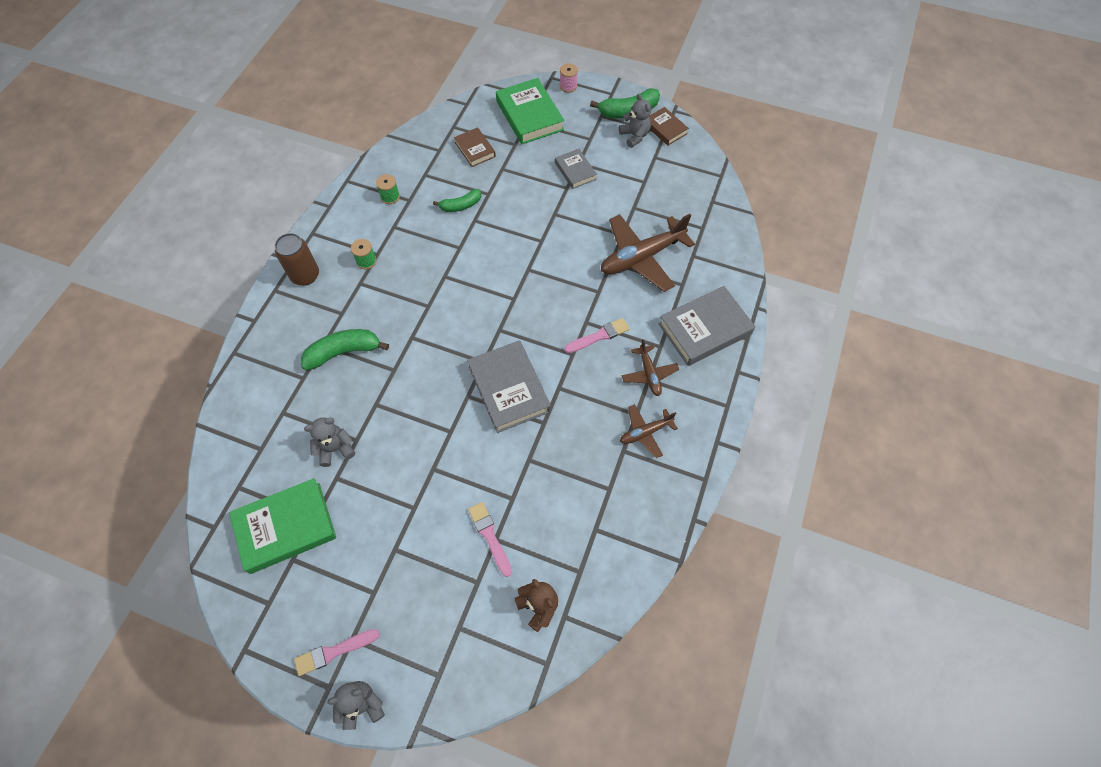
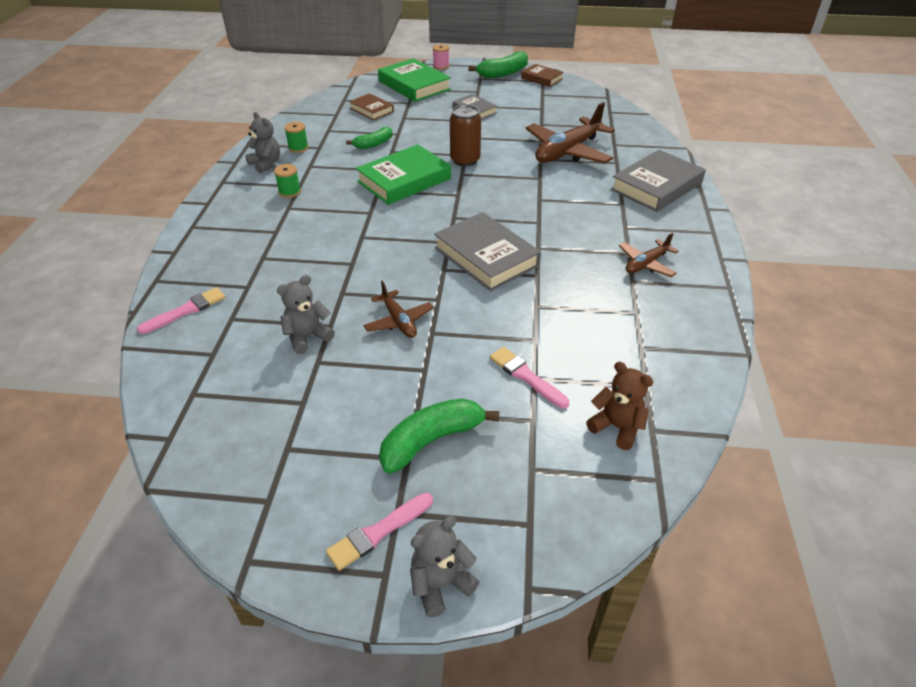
camera: 15 degrees left, 20 degrees down
(286, 527) = (268, 419): green book -> green book (404, 180)
(305, 275) = (224, 211): brown can -> brown can (465, 160)
(343, 352) = (288, 259): green banana -> green banana (431, 440)
(599, 336) = (558, 206): pink brush -> pink brush (186, 310)
(634, 136) = (517, 85): grey teddy bear -> grey teddy bear (266, 164)
(649, 374) = (623, 223): brown plane -> brown plane (399, 321)

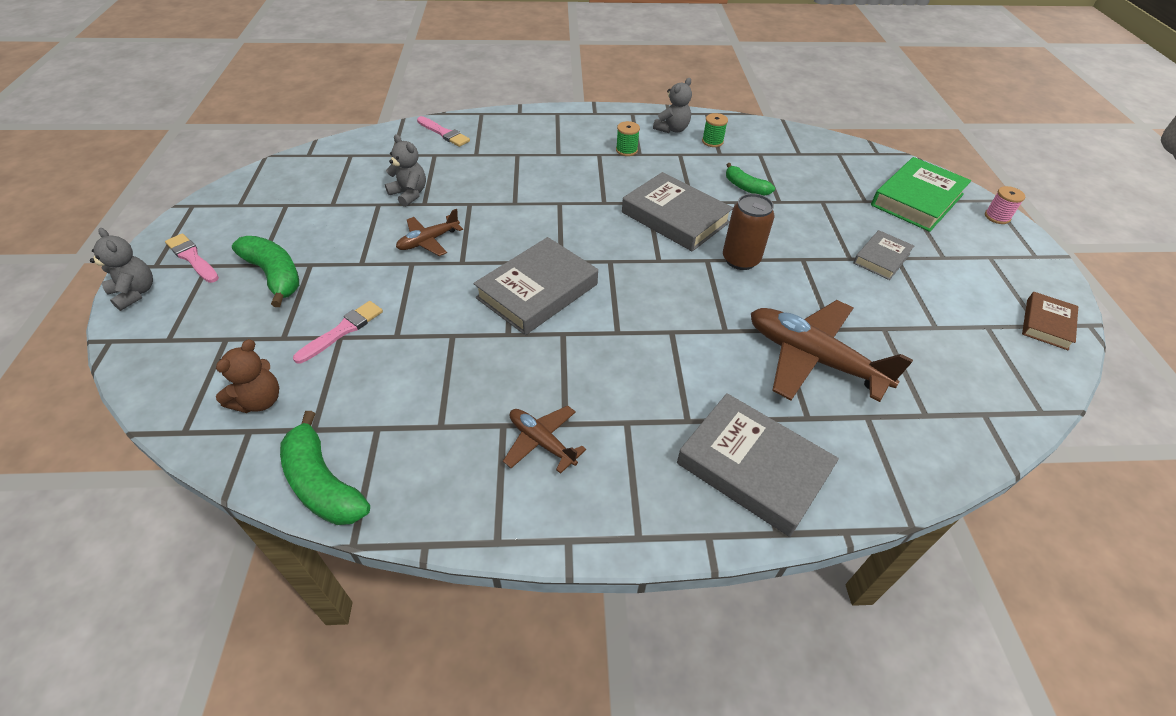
camera: 80 degrees right, 5 degrees up
(371, 110) = (826, 175): brown book -> none
(404, 180) = (675, 217): green book -> grey book
(503, 73) = (1028, 279): green banana -> green banana (323, 484)

